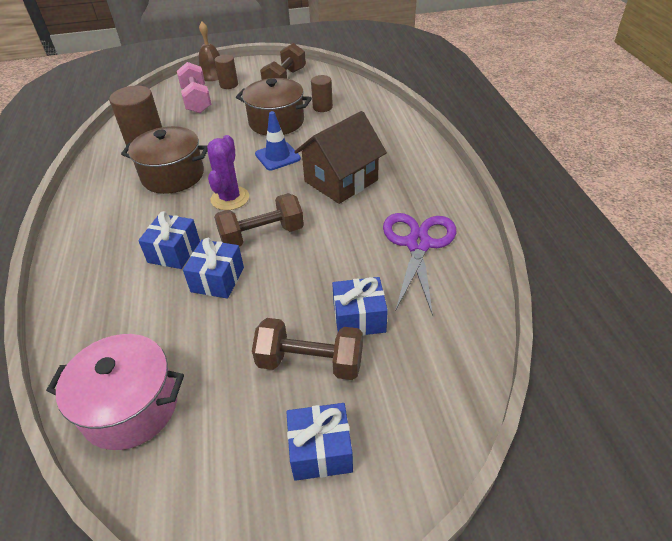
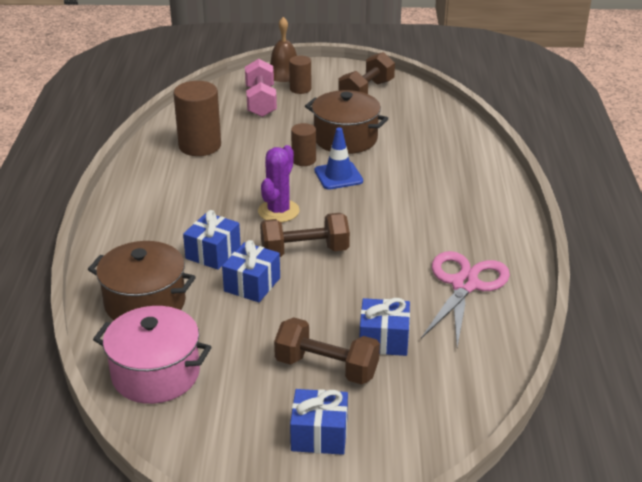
camera: 10 degrees right, 10 degrees down
(173, 175) = (222, 179): brown pot -> brown pot (145, 303)
(322, 107) = (402, 129): brown cylinder -> brown cylinder (303, 160)
(341, 181) = (401, 211): brown house -> none
(418, 244) = (464, 285): purple scissors -> pink scissors

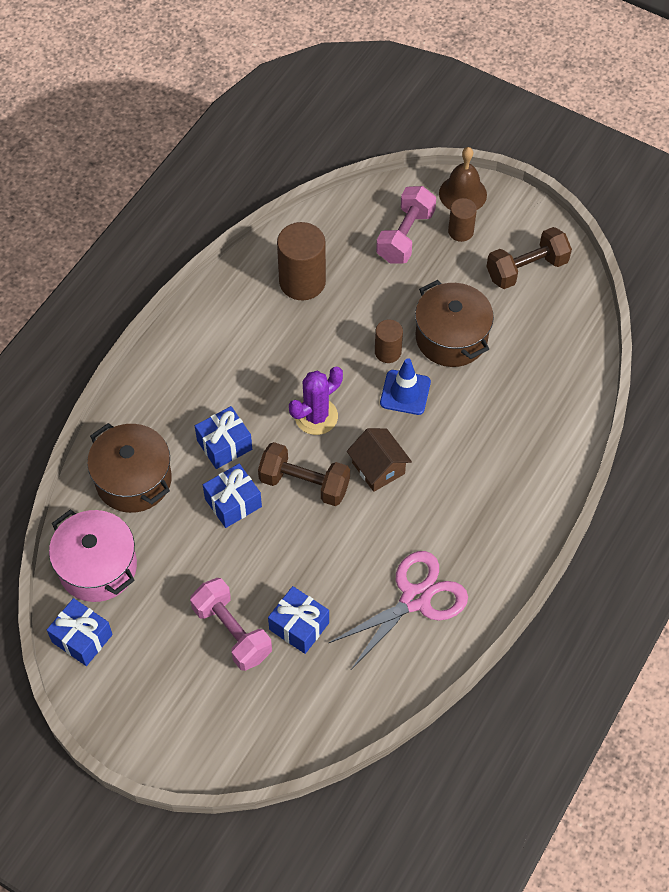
camera: 30 degrees right, 25 degrees up
(319, 435) = (181, 698): blue gift -> blue gift (82, 638)
(326, 368) = (232, 632): brown dumbbell -> pink dumbbell
(358, 222) = (378, 468): none -> brown house

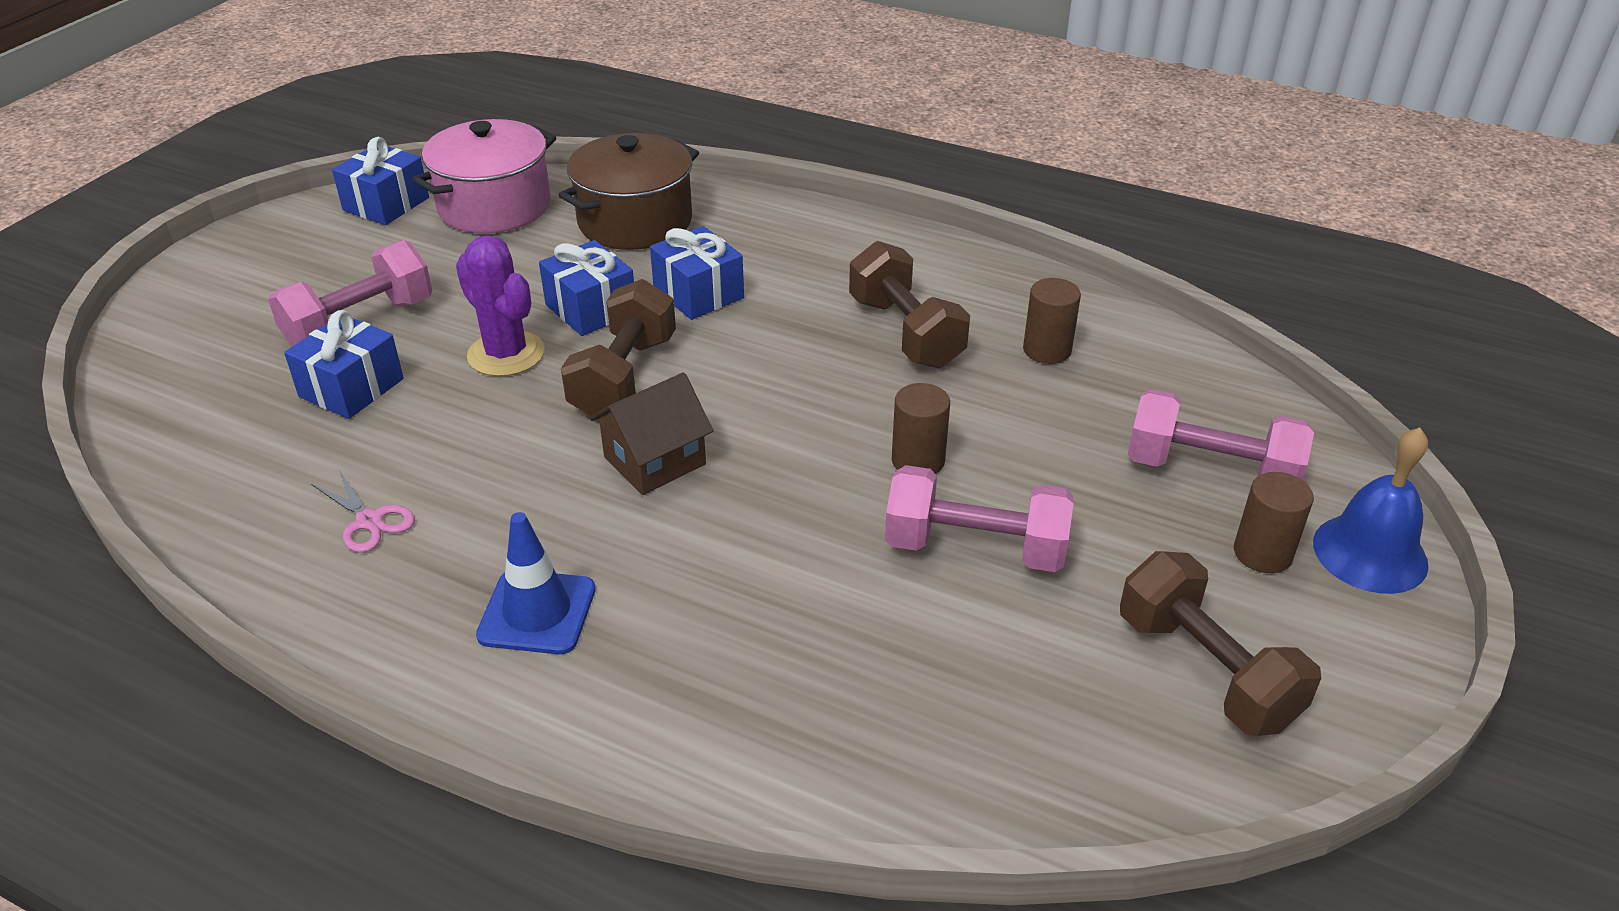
camera: 85 degrees right, 20 degrees down
(278, 344) = (905, 332): none -> brown dumbbell
(302, 282) = (1047, 350): brown cylinder -> brown cylinder, size x0.56
(316, 416) = (761, 382): purple cactus -> purple cactus (506, 354)
(405, 392) = (827, 488): blue traffic cone -> blue traffic cone (537, 612)
(415, 599) = (369, 521): pink scissors -> pink scissors, size x0.47
(451, 337) = (975, 548): brown pot -> pink dumbbell
(462, 194) = (1370, 553): brown bell -> blue bell

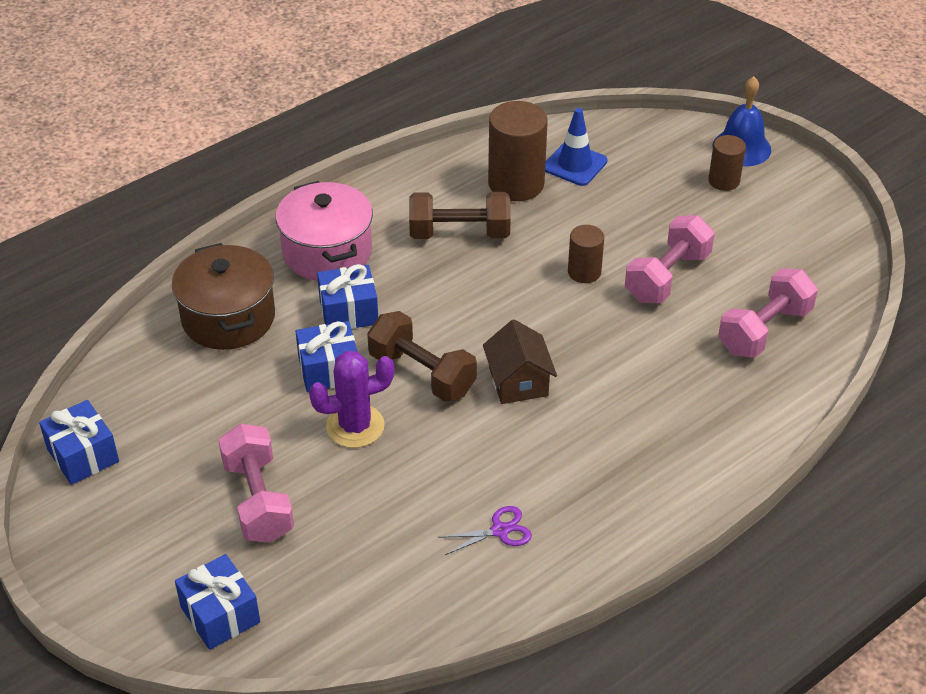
camera: 65 degrees left, 5 degrees up
(351, 388) = (341, 517): blue gift -> blue gift (220, 614)
(369, 521) = (500, 530): pink scissors -> purple scissors
(494, 206) = (141, 390): pink pot -> pink pot (327, 252)
(537, 612) = (626, 467): blue traffic cone -> blue traffic cone (575, 164)
(1047, 350) = (516, 184): brown cylinder -> brown cylinder, size x1.78
(1206, 671) = (789, 234): brown dumbbell -> none
(1210, 471) = (656, 170): pink dumbbell -> pink dumbbell (764, 330)

